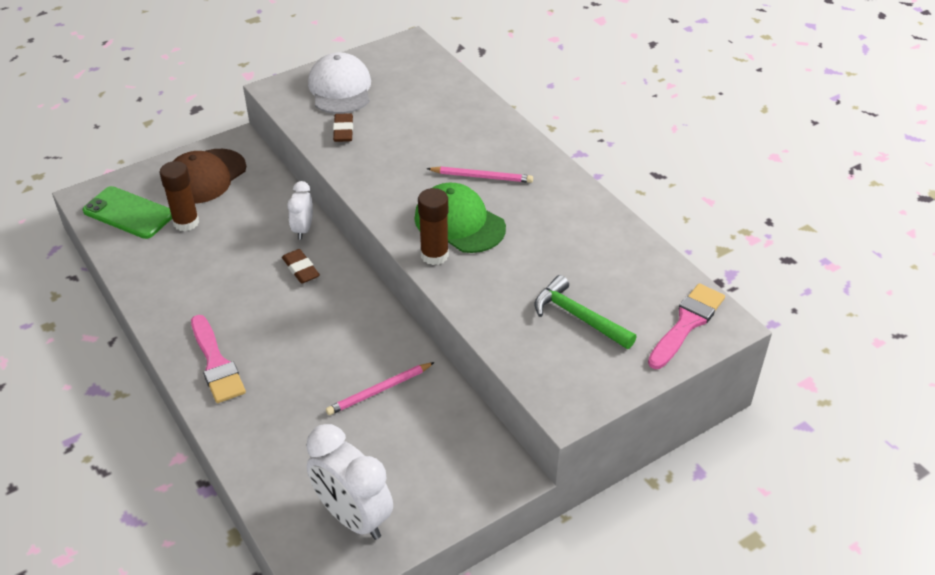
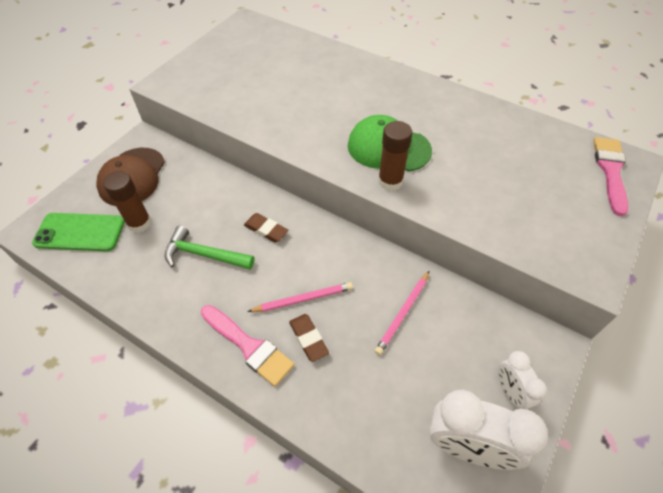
camera: 25 degrees left, 10 degrees up
(303, 229) = (245, 195): white clock -> white clock (510, 391)
(340, 89) = (215, 69): white cap -> none
(343, 131) = (241, 101): brown eraser -> brown eraser (308, 338)
(482, 177) = (376, 106): pink pencil -> pink pencil (303, 299)
(578, 317) = (535, 194): green hammer -> green hammer (204, 254)

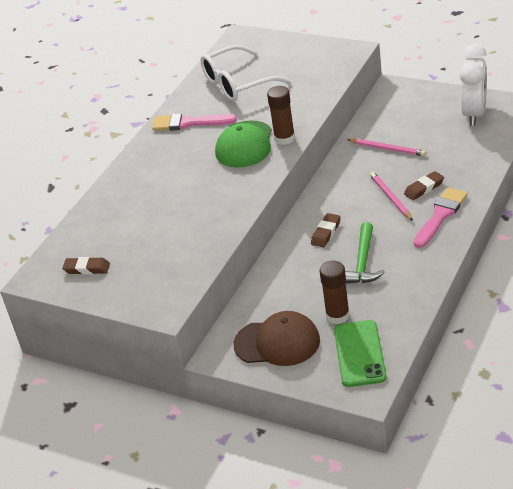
camera: 90 degrees left, 15 degrees down
(242, 44) = (87, 269): none -> brown eraser
(510, 391) = (431, 101): white clock -> none
(516, 151) = (237, 84): none -> white glasses
(610, 171) = (252, 44): pink brush -> pink brush (189, 123)

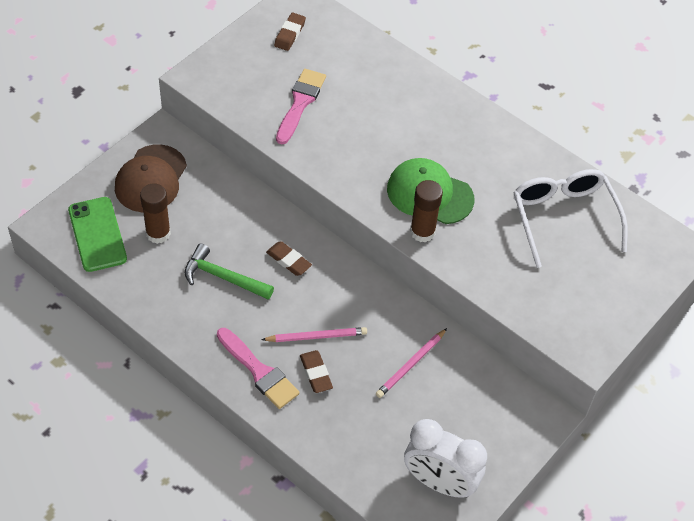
camera: 95 degrees right, 15 degrees up
(189, 123) = (500, 156): pink brush -> pink brush (300, 103)
(359, 353) = (97, 234): green phone -> green phone turned 60 degrees clockwise

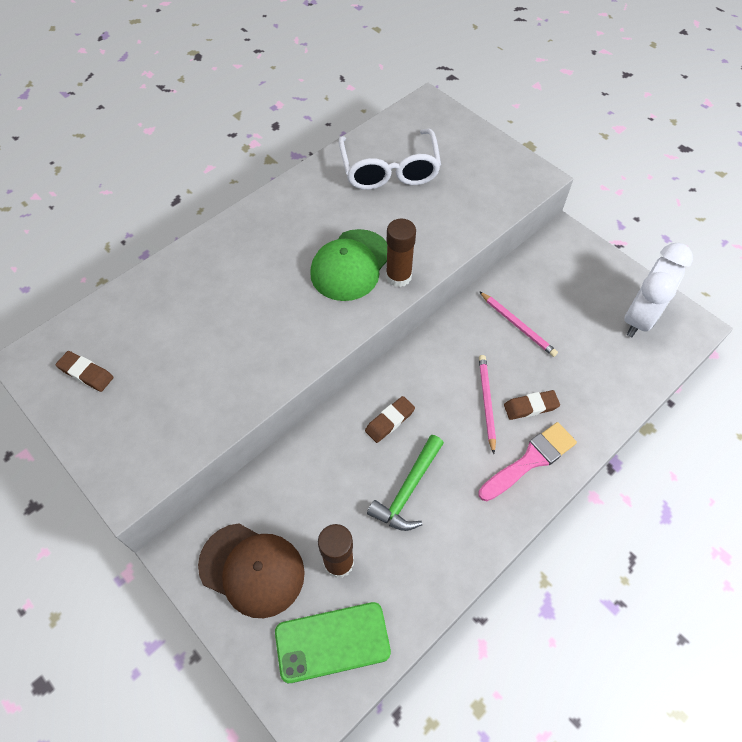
camera: 80 degrees left, 5 degrees up
(300, 103) = (201, 371): pink brush -> none
(563, 218) = (389, 170): white glasses -> white glasses turned 90 degrees counterclockwise

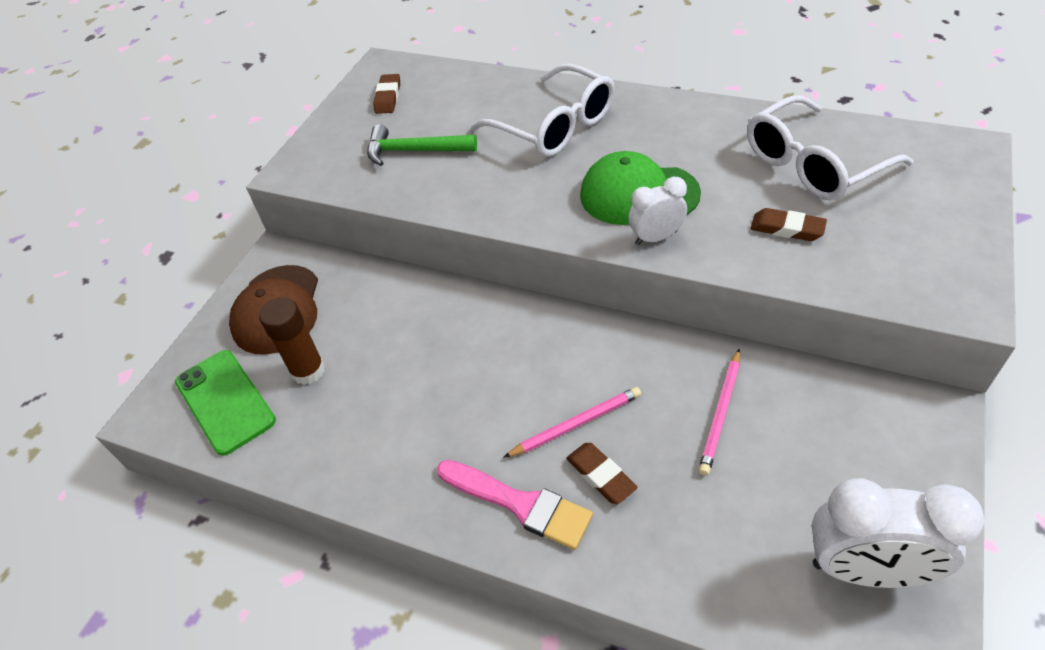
camera: 70 degrees right, 10 degrees down
(236, 276) = (555, 126): none -> white glasses
(389, 421) = (493, 342): brown eraser -> brown eraser (787, 228)
(398, 276) = (656, 237): brown glue stick -> white clock
(408, 490) = (416, 394): green hammer -> green hammer (414, 151)

